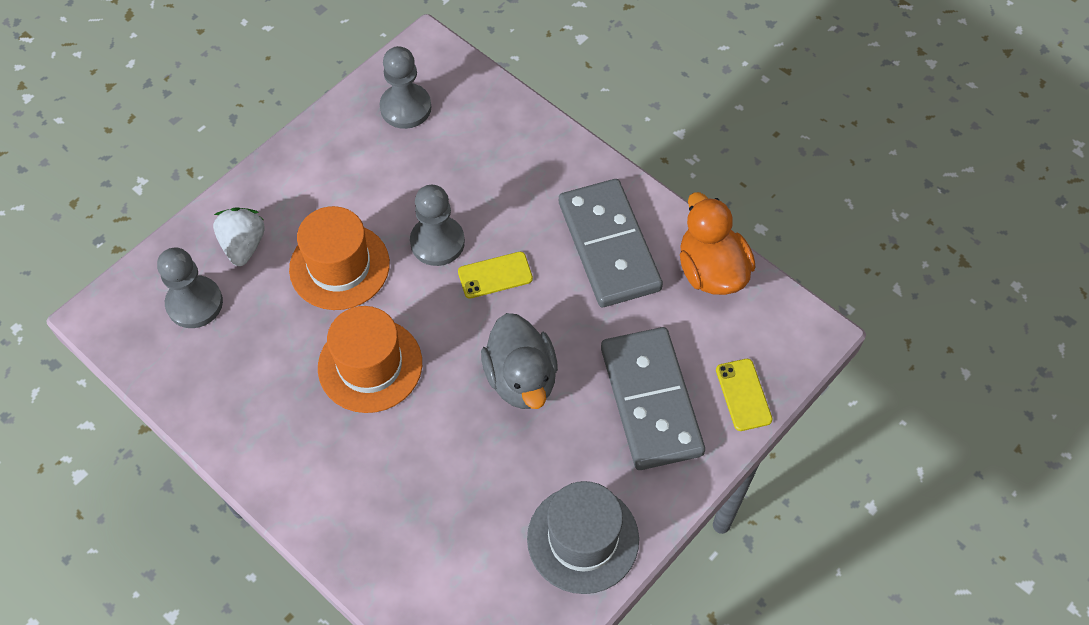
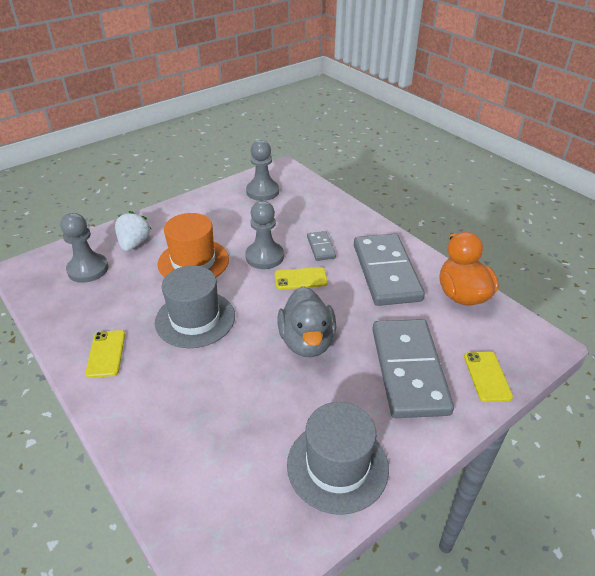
camera: 10 degrees right, 20 degrees down
(272, 437) = (106, 353): none -> yellow phone
(370, 365) = (195, 319): orange hat -> grey hat
(513, 213) = (321, 247): none -> grey domino

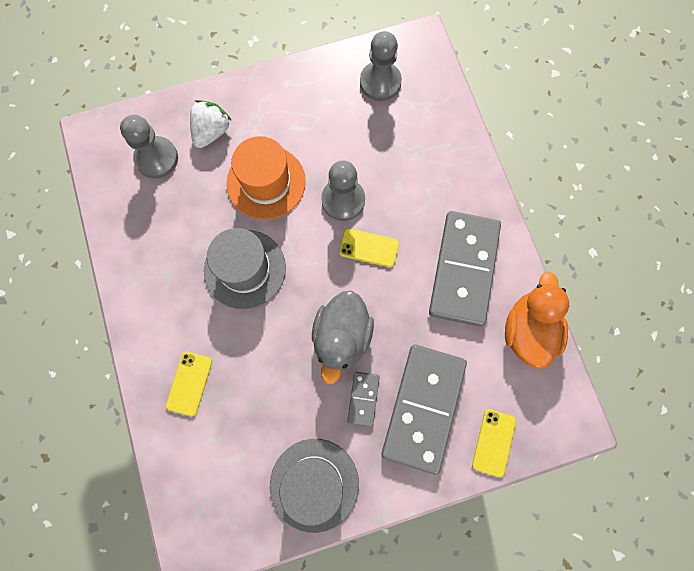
camera: 20 degrees right, 35 degrees up
(106, 353) = (152, 286): yellow phone -> yellow phone (189, 383)
(321, 247) = (409, 206): grey domino -> grey domino (363, 399)

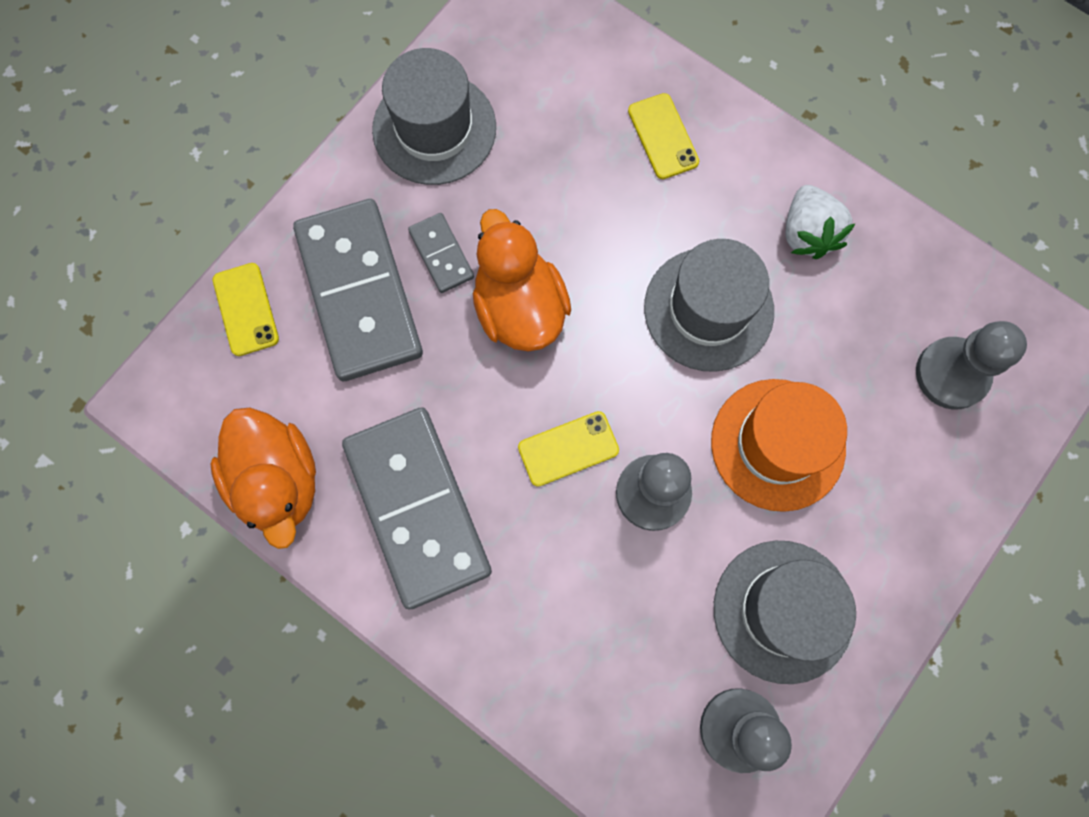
camera: 145 degrees right, 0 degrees up
(211, 132) = (914, 465): white strawberry -> white strawberry (807, 233)
(323, 113) = (783, 611): none -> grey hat
(341, 338) = (519, 307): grey duck -> orange duck

